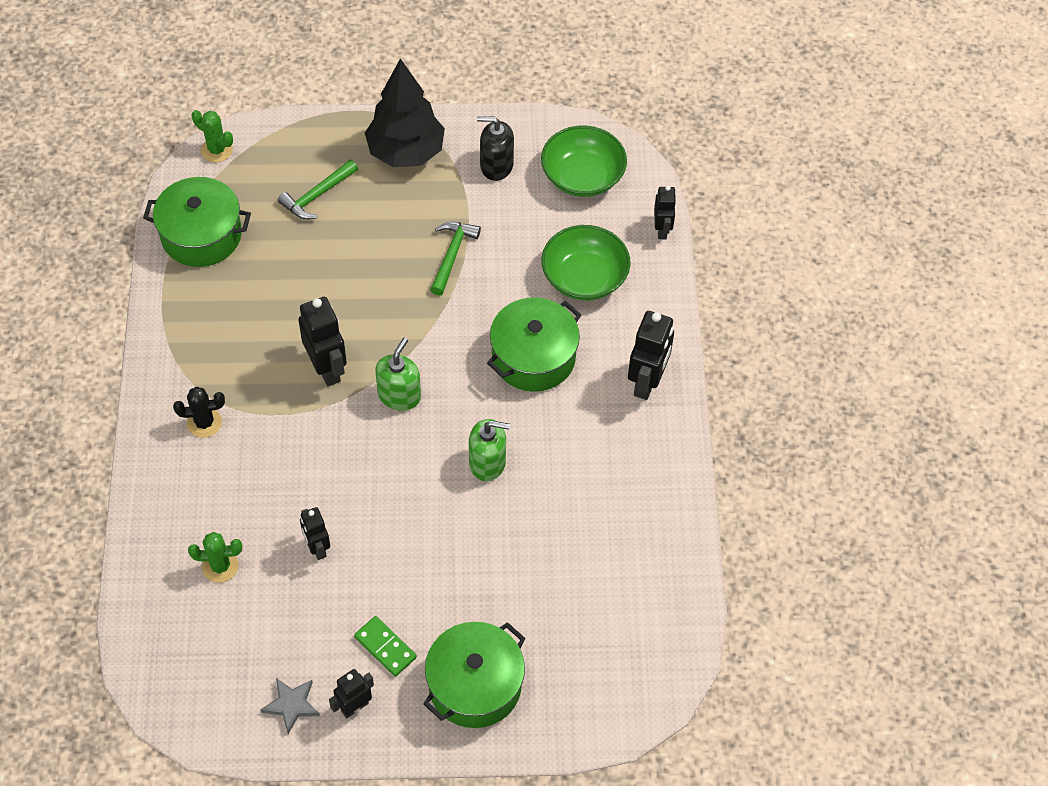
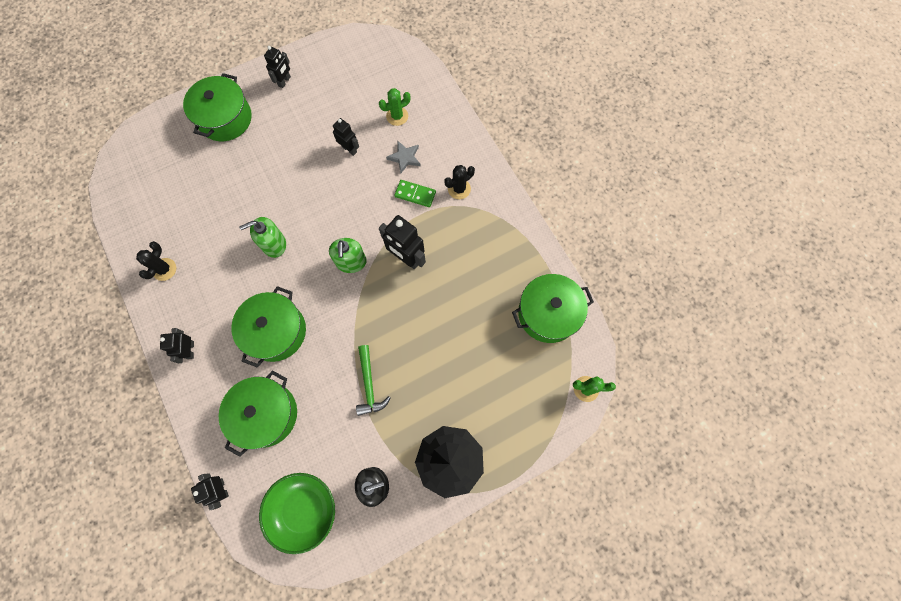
camera: 155 degrees right, 15 degrees up
(291, 705) = (318, 68): grey star -> grey star (404, 158)
(317, 195) = (491, 386): green hammer -> none
(385, 647) = (283, 116): green domino -> green domino (415, 194)
(584, 277) = (266, 414): green bowl -> green pot
(646, 495) = (164, 269): none -> black cactus
(647, 382) = (190, 350): black robot -> black robot, size x0.61

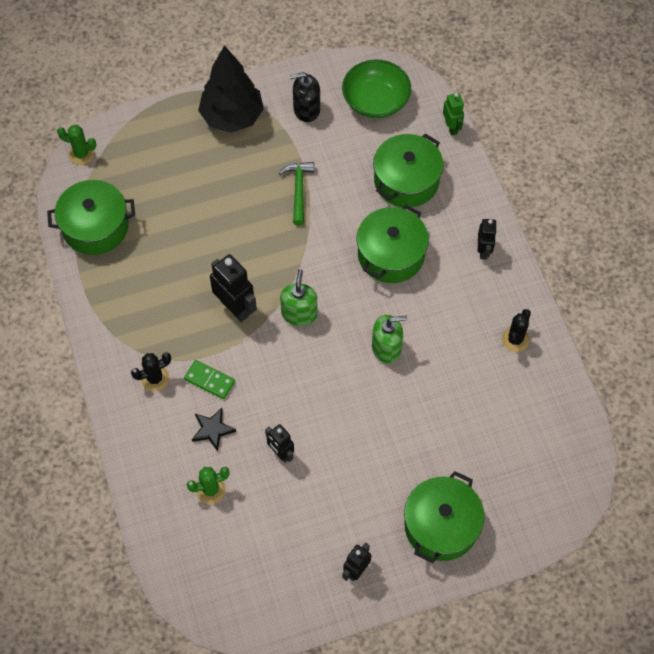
camera: 170 degrees left, 10 degrees down
(222, 488) = (451, 127): black robot -> green robot
(404, 158) = (212, 430): grey star -> black star

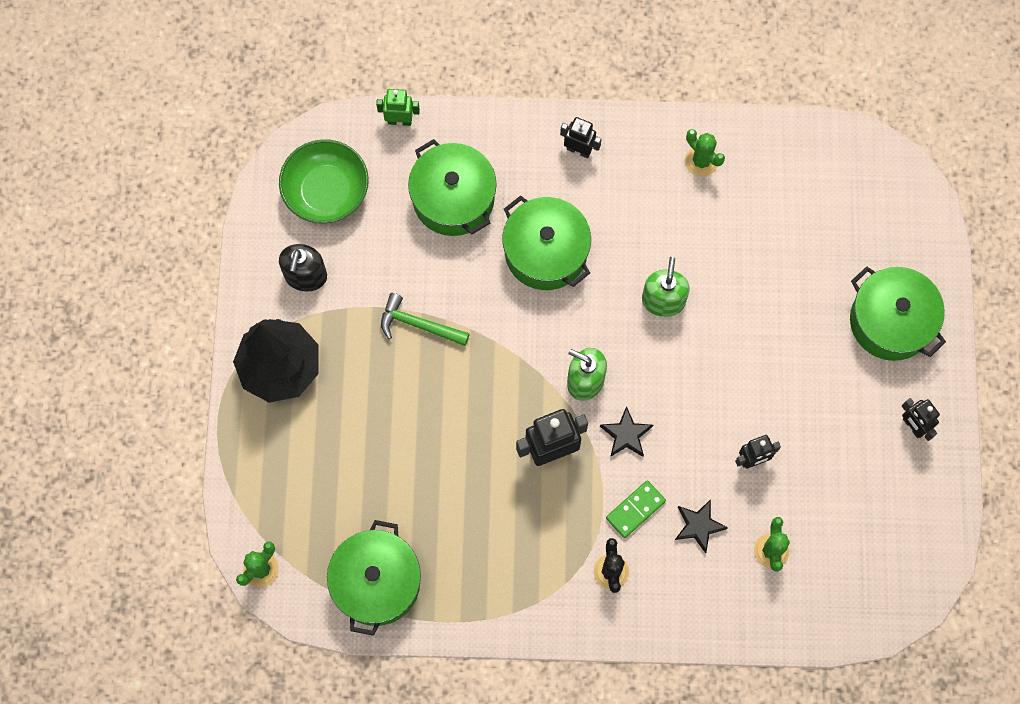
camera: 70 degrees left, 10 degrees up
(267, 355) = (626, 435): none -> black star
(515, 339) = (701, 161): black cactus -> green cactus

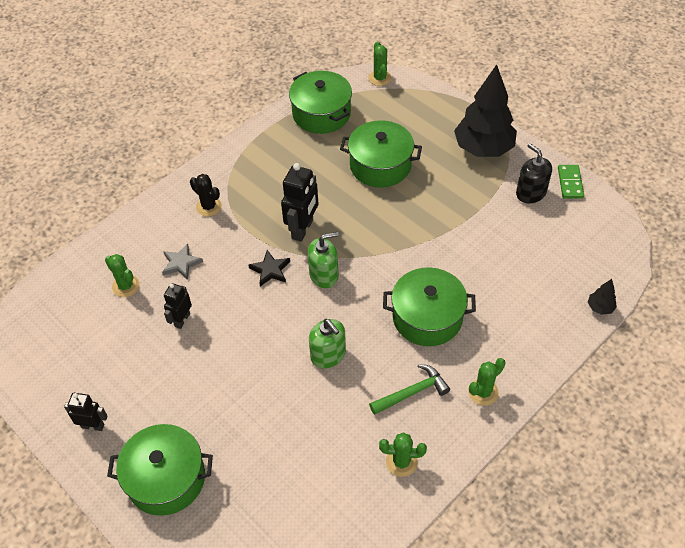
camera: 135 degrees right, 20 degrees down
(326, 191) = (580, 237): green bowl -> none
(399, 121) = (600, 307): green robot -> black tree
(419, 325) = (445, 222): green hammer -> green hammer (412, 392)
(453, 198) = (514, 296): green pot -> green pot (380, 165)
(579, 150) = (483, 392): black robot -> green cactus
(635, 510) = (225, 242): green domino -> green domino (570, 183)
(698, 526) = (181, 263): black star -> grey star

